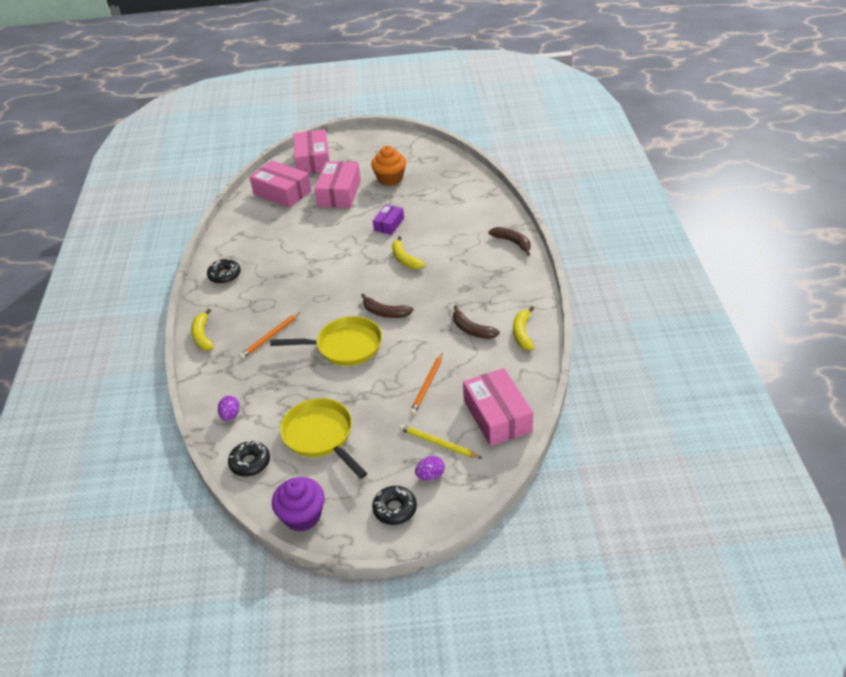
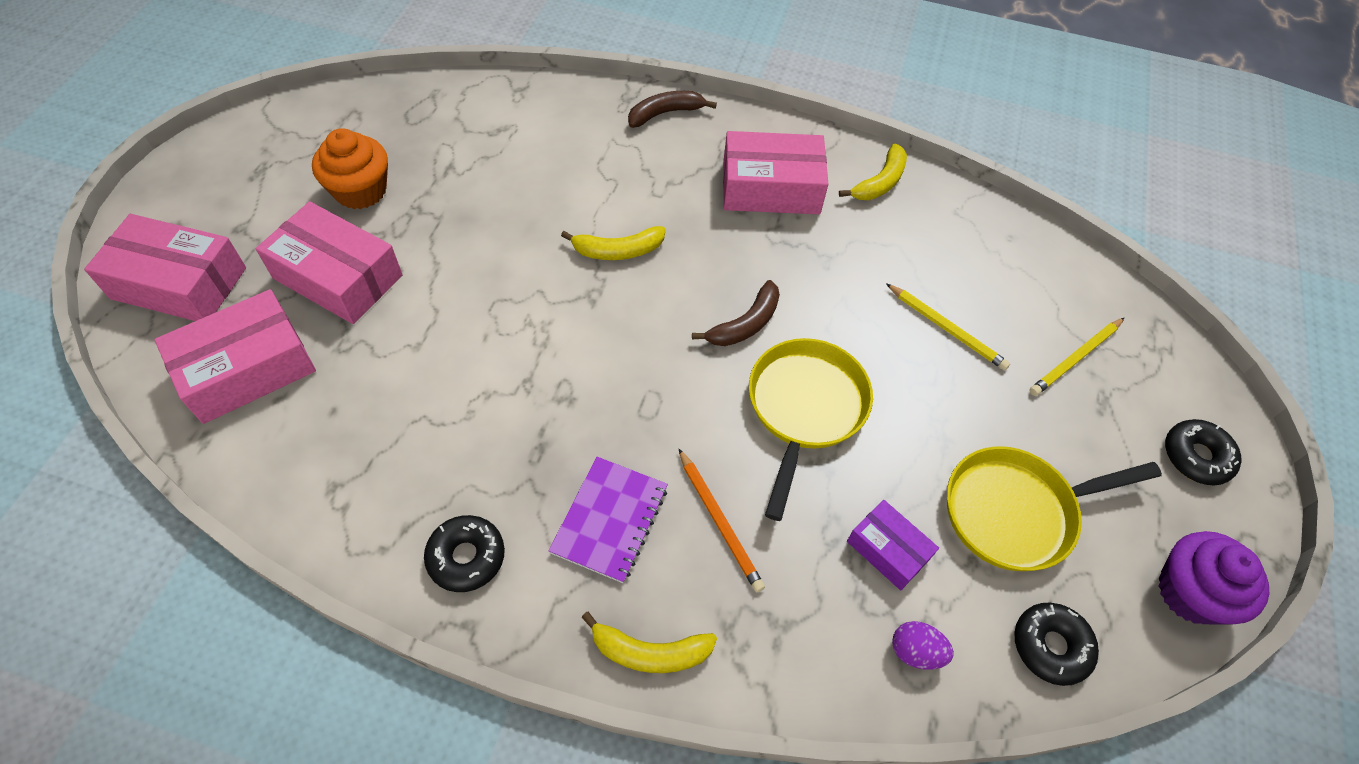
camera: 75 degrees left, 15 degrees up
(257, 306) = (610, 520): none -> purple notebook
(389, 224) = (501, 238): purple box -> purple box (888, 550)
(427, 385) = (947, 329): orange pencil -> yellow pencil
(430, 475) = (1138, 390): purple egg -> none
(472, 330) = (844, 233): brown banana -> none
(497, 416) = (1039, 272): pink box -> pink box (771, 188)
(522, 333) = (879, 182): yellow banana -> yellow banana turned 75 degrees counterclockwise

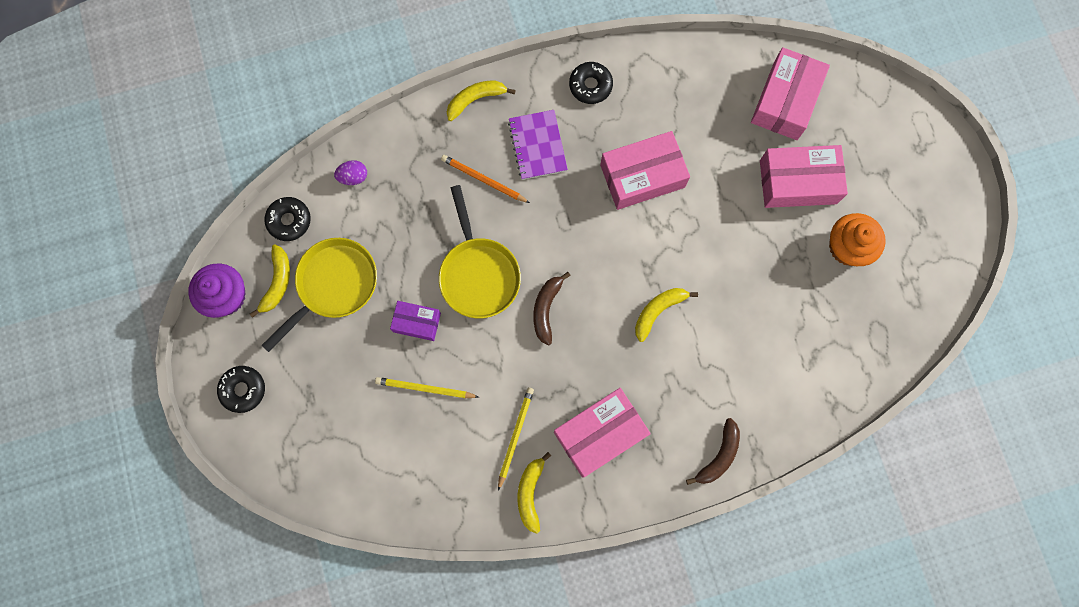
camera: 150 degrees right, 20 degrees up
(179, 283) = (875, 120): pink box -> pink box (642, 176)
(888, 550) = (391, 220): purple box -> purple box (417, 322)
(1075, 359) = (337, 418): yellow pencil -> yellow pencil (515, 436)
(1102, 565) = (277, 282): none -> yellow banana

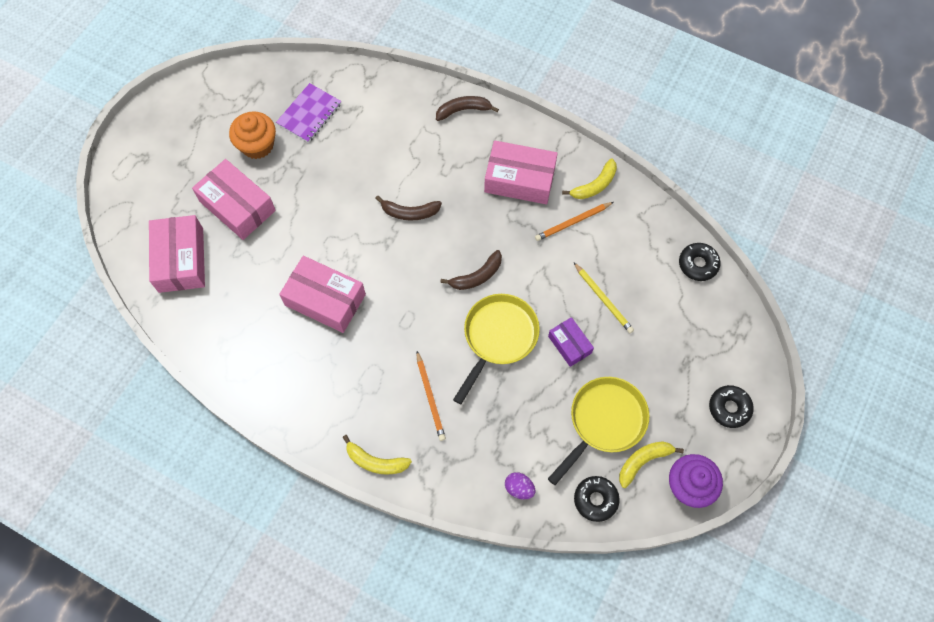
camera: 135 degrees left, 10 degrees down
(334, 285) = (604, 422): yellow pan -> yellow pan turned 135 degrees clockwise
(515, 436) = (573, 222): yellow pencil -> orange pencil
(537, 146) = (369, 385): purple notebook -> purple notebook (309, 114)
(590, 86) = (288, 393): black donut -> black donut (698, 264)
(658, 311) = (409, 212): yellow banana -> brown banana
(785, 101) = (181, 260): pink box -> pink box turned 75 degrees counterclockwise

